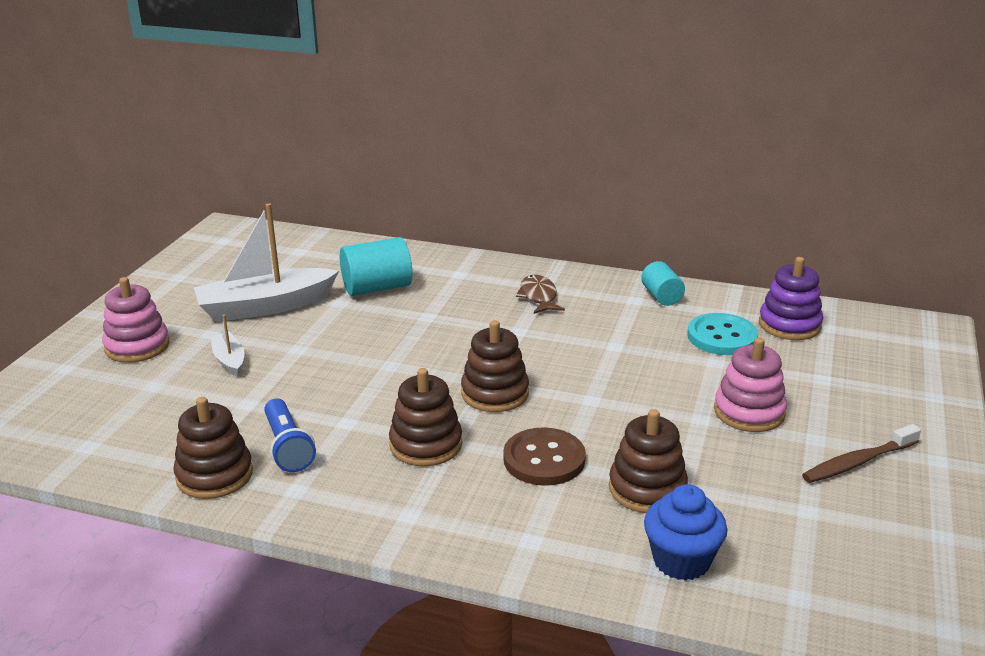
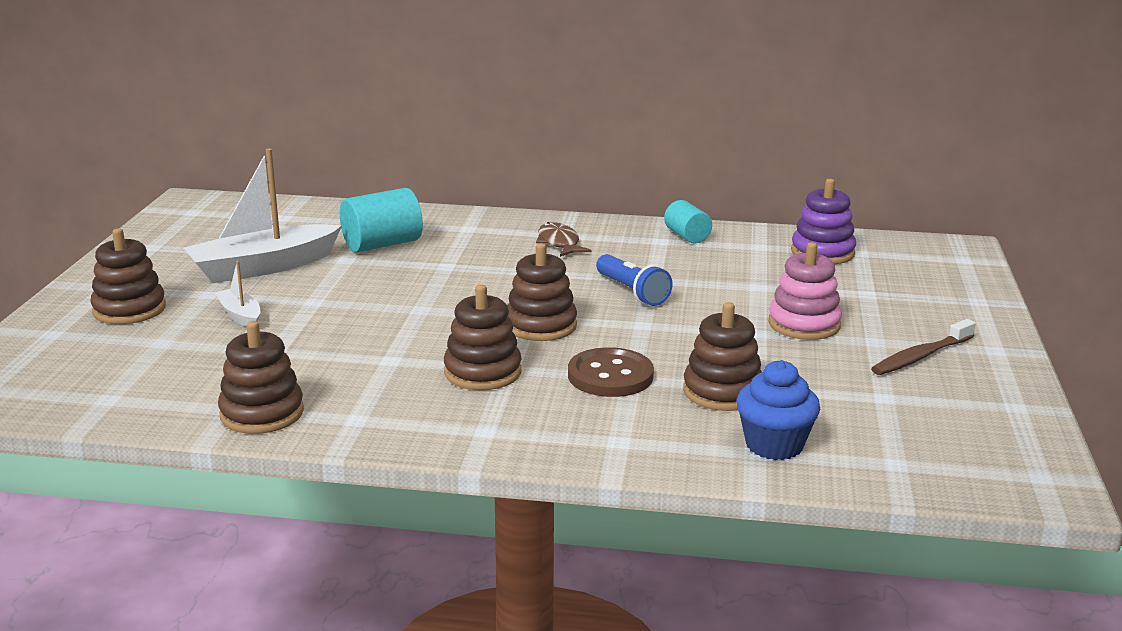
camera: 10 degrees left, 5 degrees down
(137, 346) = (129, 309): pink stacking toy -> brown stacking toy
(288, 447) = (334, 385): blue flashlight -> blue flashlight (632, 292)
(722, 337) = (758, 266): turquoise button -> none

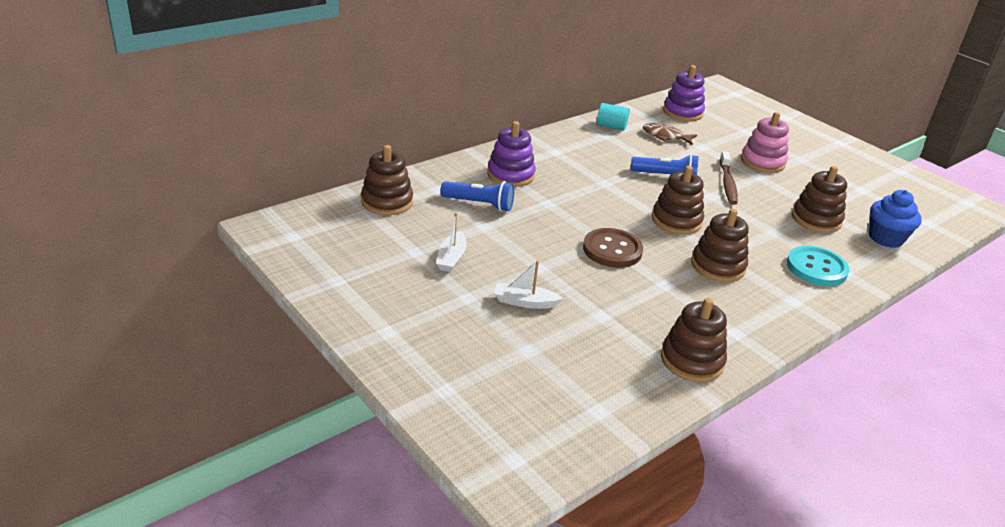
camera: 50 degrees left, 10 degrees up
(129, 309) = (448, 339): brown stacking toy -> brown stacking toy (387, 202)
(263, 267) = (451, 258): white boat -> white boat, size x0.48
(382, 245) = (480, 204): turquoise cylinder -> blue flashlight
(467, 236) = (510, 175): none -> purple stacking toy
(559, 243) = (566, 158): brown fish -> brown fish (665, 136)
(593, 423) = (816, 268): none -> turquoise button
(610, 376) = (765, 235): brown button -> brown button (612, 250)
(920, 356) = (829, 159): brown toothbrush -> brown toothbrush (727, 183)

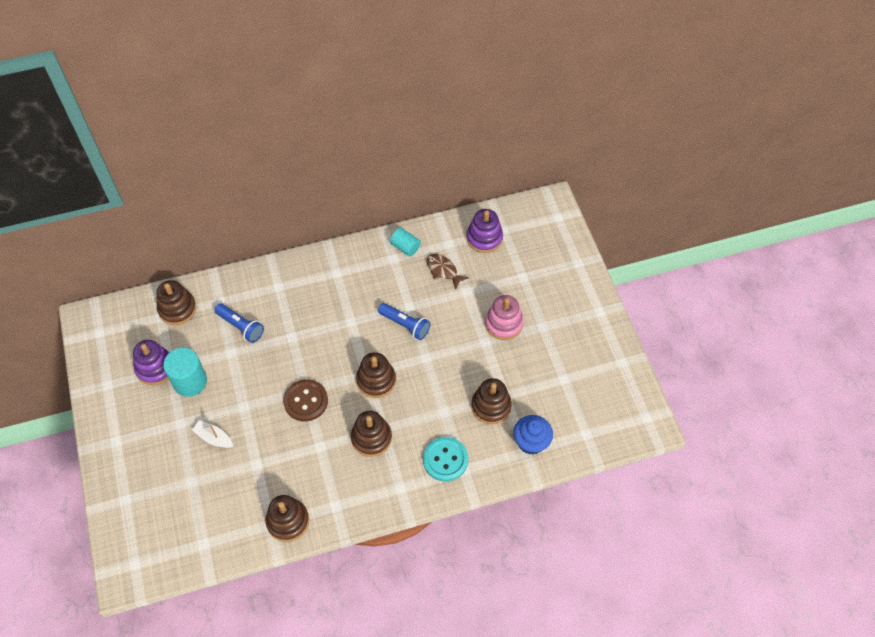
camera: 25 degrees right, 25 degrees up
(451, 258) = (190, 381): white boat -> turquoise cylinder
(510, 175) = (283, 296): purple stacking toy -> purple stacking toy (155, 368)
(727, 183) = (451, 345): brown toothbrush -> none

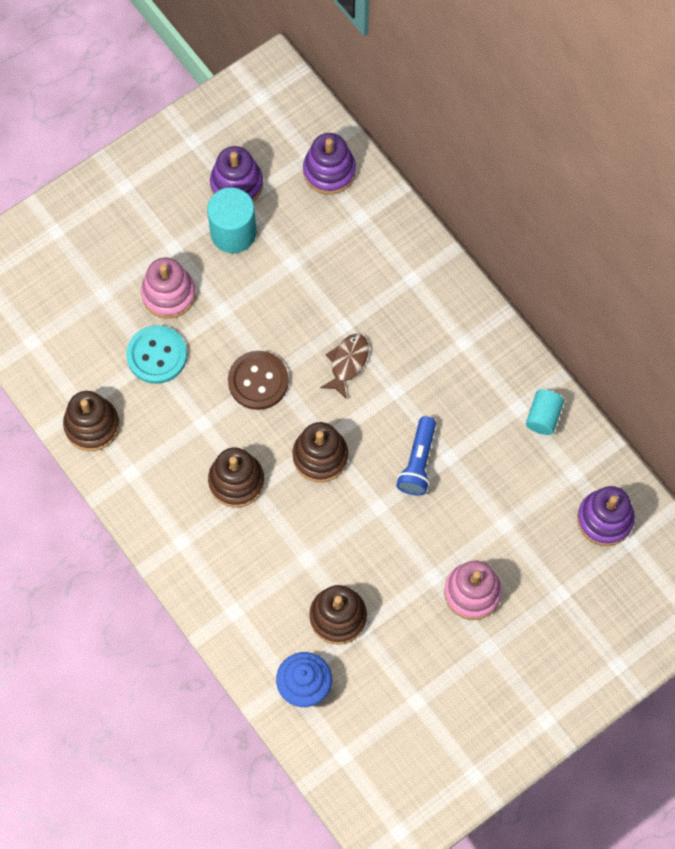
camera: 70 degrees right, 10 degrees up
(177, 309) = (329, 171): brown stacking toy -> purple stacking toy
(214, 438) = (168, 294): white boat -> pink stacking toy
(241, 327) = (333, 258): blue flashlight -> none
(443, 270) = (526, 482): brown fish -> brown fish (347, 363)
(445, 460) = (239, 584): turquoise button -> turquoise button (157, 355)

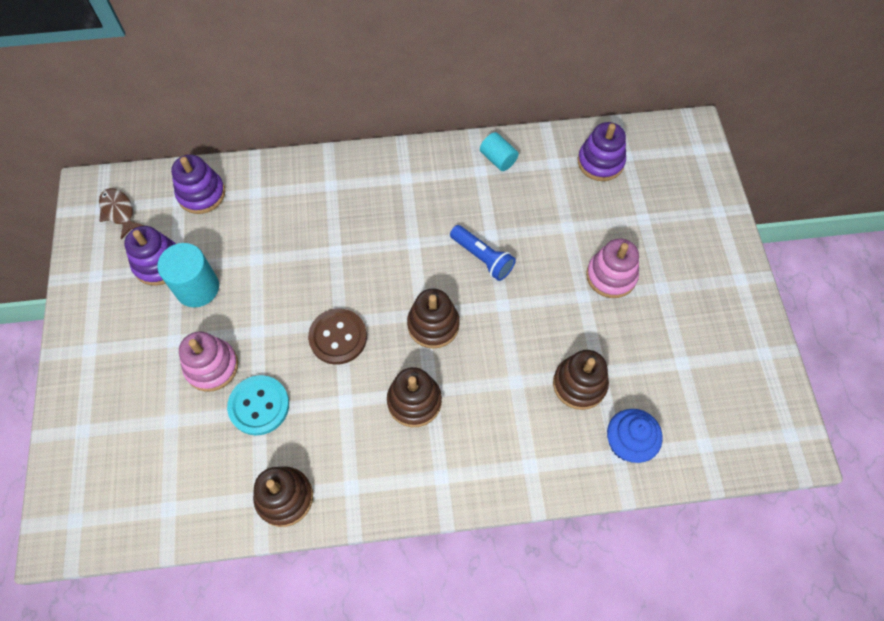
camera: 60 degrees left, 5 degrees down
(347, 363) = (368, 264): brown fish -> brown fish (119, 212)

